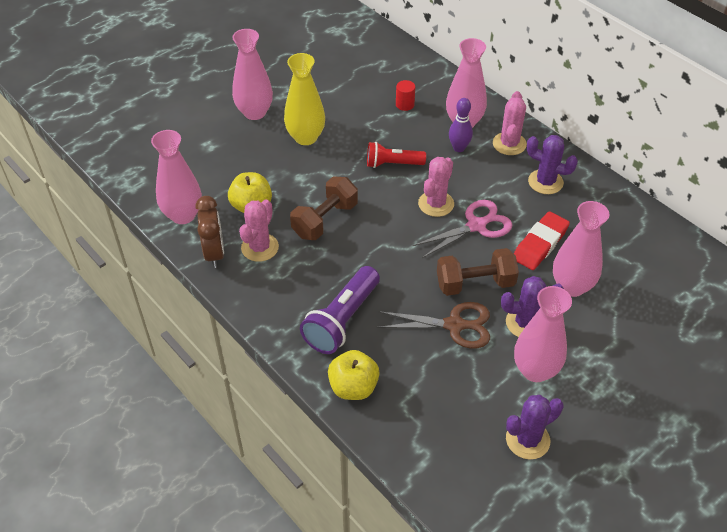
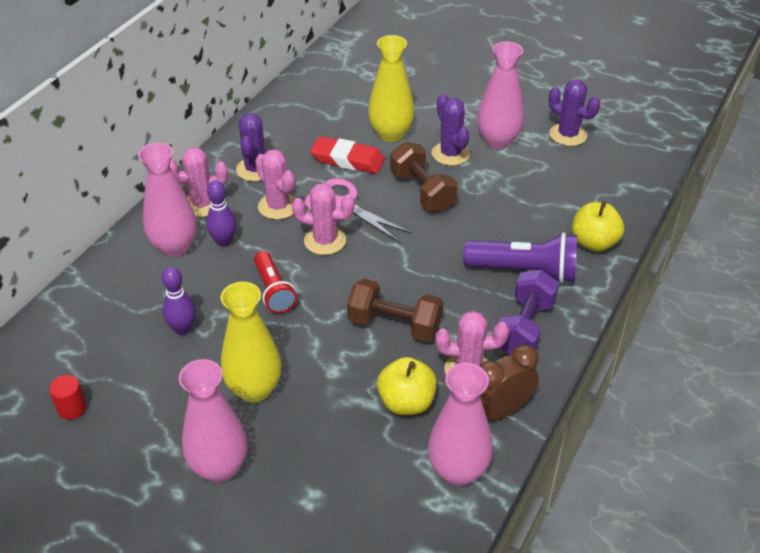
camera: 110 degrees left, 5 degrees down
(281, 296) = (524, 328): none -> purple dumbbell
(377, 114) = (183, 329): none -> purple bowling pin
(405, 104) = (154, 307): red cylinder -> red cylinder (72, 408)
(455, 325) = (481, 195): brown scissors -> none
(490, 186) = (278, 206): none -> pink cactus
(571, 286) = (391, 134): pink vase -> yellow vase

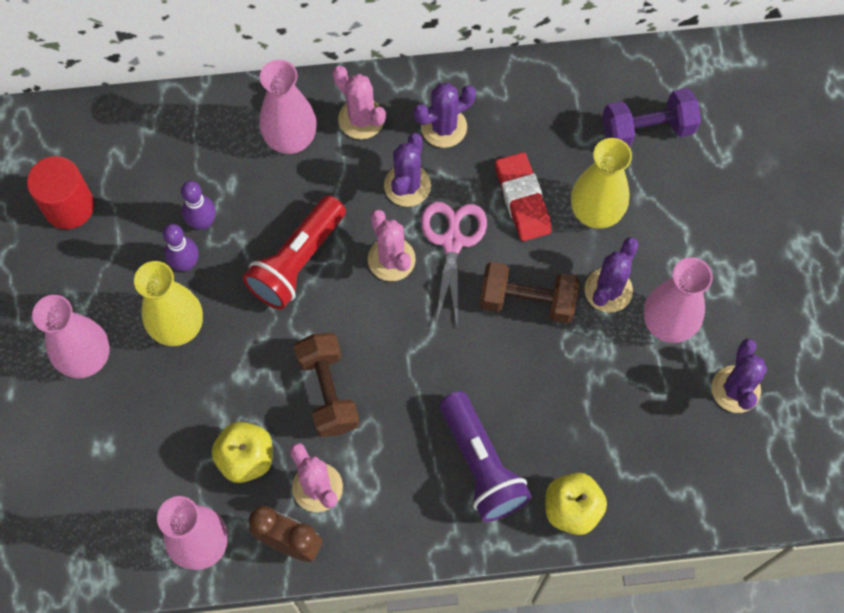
camera: 55 degrees right, 25 degrees up
(72, 408) = (69, 206): red cylinder -> red cylinder, size x1.87
(224, 242) = (327, 175): purple bowling pin -> purple bowling pin (185, 263)
(273, 291) = (297, 261): red flashlight -> red flashlight, size x1.52
(278, 206) = (407, 185): pink cactus -> purple cactus
(422, 192) = (527, 300): brown dumbbell -> brown dumbbell turned 75 degrees clockwise
(524, 328) = (404, 507): purple dumbbell -> purple dumbbell (647, 129)

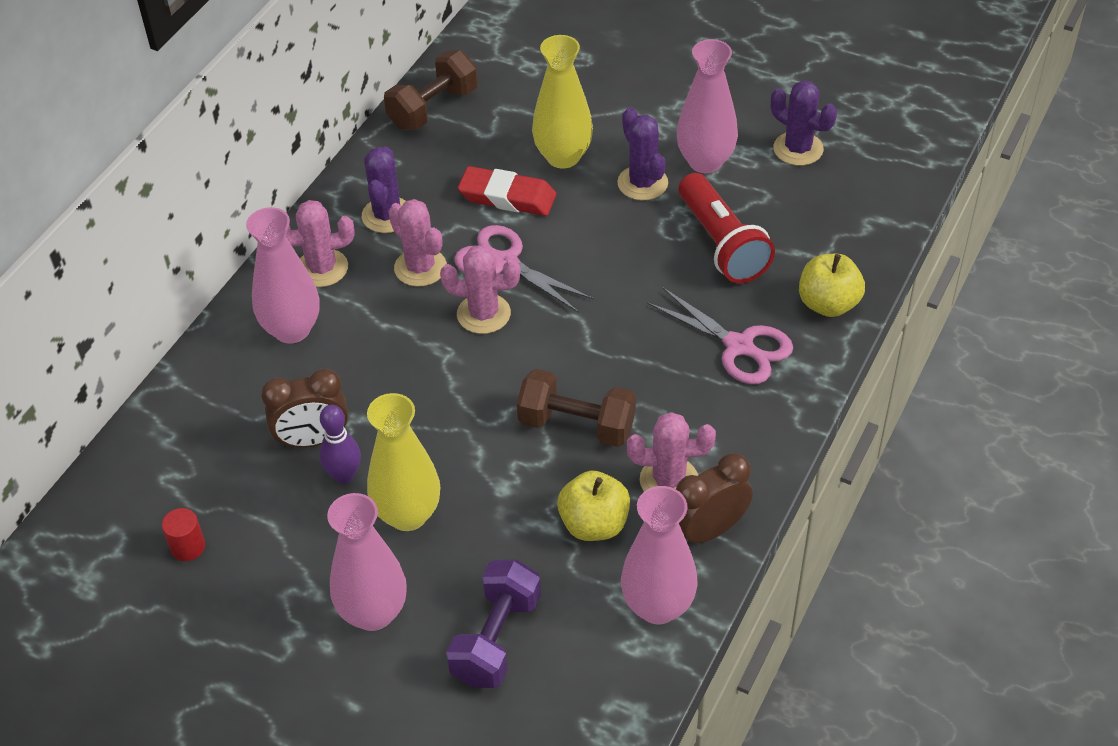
camera: 55 degrees left, 20 degrees down
(69, 206) = (188, 547): red cylinder -> red cylinder, size x0.54
(202, 222) = (313, 440): purple bowling pin -> brown clock
(297, 261) = (422, 385): red flashlight -> red flashlight (721, 244)
(407, 185) = (420, 268): purple cactus -> pink cactus
(481, 465) = (739, 346): purple flashlight -> pink scissors
(527, 300) = (607, 240): brown dumbbell -> brown dumbbell (433, 108)
(647, 129) = (516, 89): purple dumbbell -> purple dumbbell (496, 639)

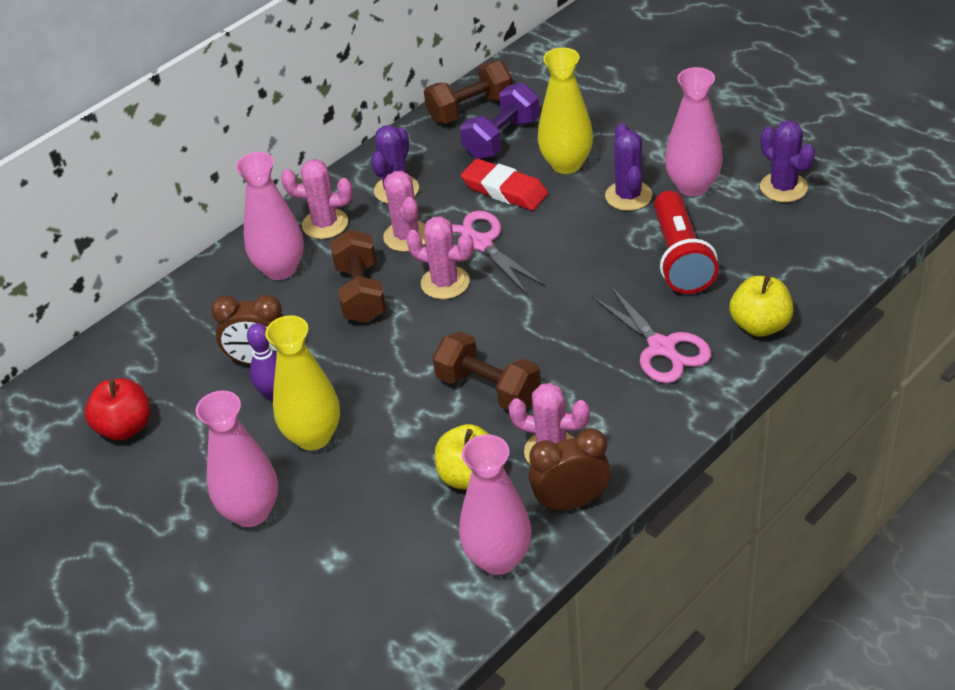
camera: 20 degrees right, 5 degrees down
(188, 547) = (125, 427): red cylinder -> red apple
(395, 342) = (361, 293): none -> brown dumbbell
(496, 639) = (345, 556): purple dumbbell -> purple dumbbell (502, 138)

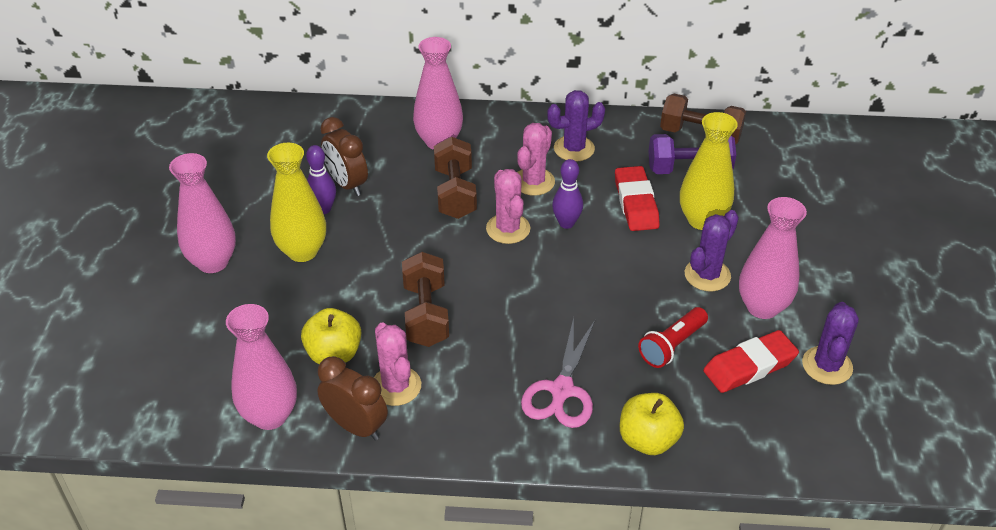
camera: 45 degrees right, 0 degrees up
(125, 427) = (236, 161): red apple -> none
(325, 224) = (503, 135): pink cactus -> none
(361, 293) = (455, 193): brown dumbbell -> brown dumbbell turned 45 degrees counterclockwise
(480, 243) = (566, 223): pink scissors -> purple bowling pin
(680, 258) = (672, 346): red flashlight -> red flashlight, size x0.66
(743, 228) = (749, 366): none -> red eraser

